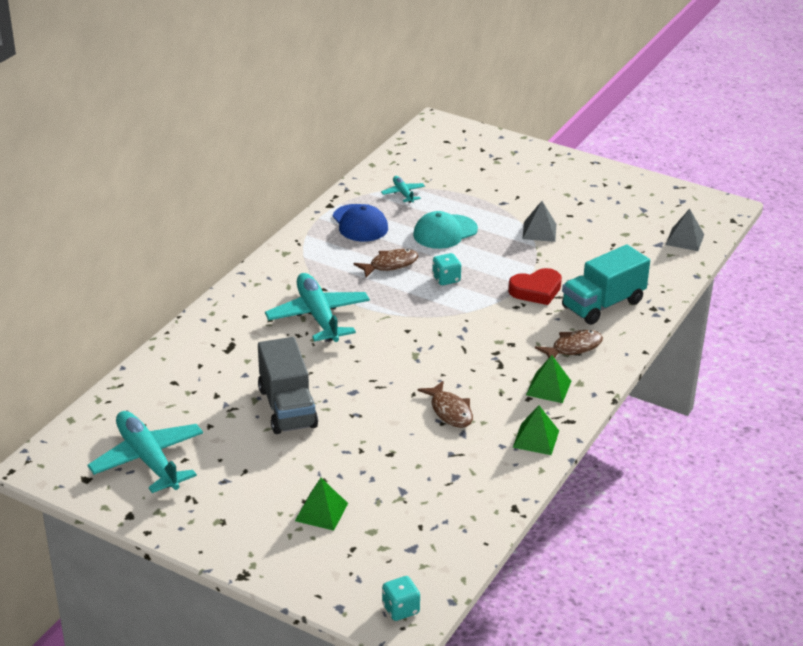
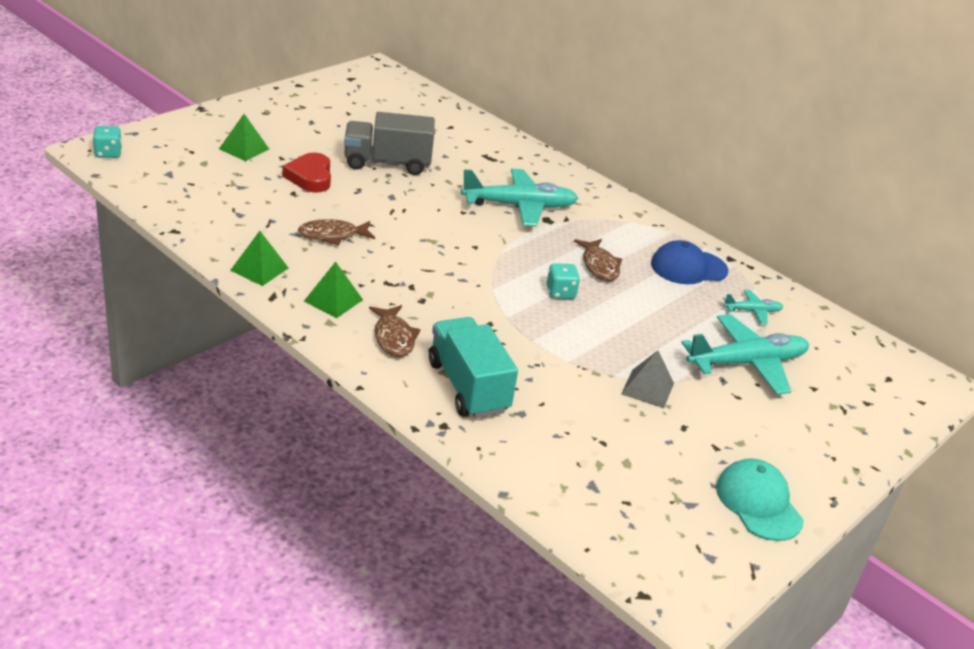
camera: 100 degrees right, 0 degrees up
(148, 459) = (357, 101): turquoise plane -> turquoise plane (746, 363)
(445, 232) = (659, 317): turquoise cap -> turquoise cap (758, 503)
(536, 290) = (516, 346): red heart -> red heart (310, 177)
(684, 239) = (599, 517): grey pyramid -> none

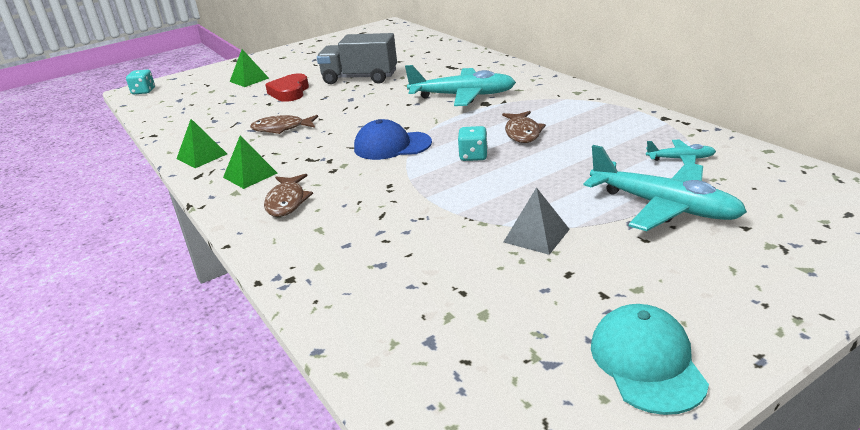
camera: 20 degrees right, 5 degrees down
(468, 387) = (336, 241): turquoise truck -> none
(688, 267) = (616, 128): blue cap -> blue cap (392, 146)
(746, 363) = (663, 206): turquoise plane -> turquoise plane turned 45 degrees clockwise

